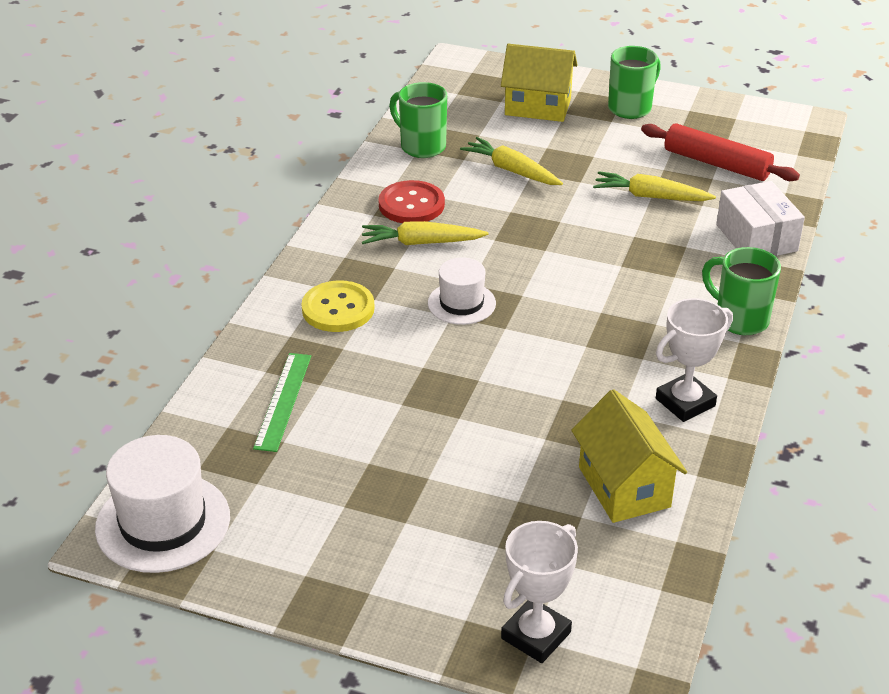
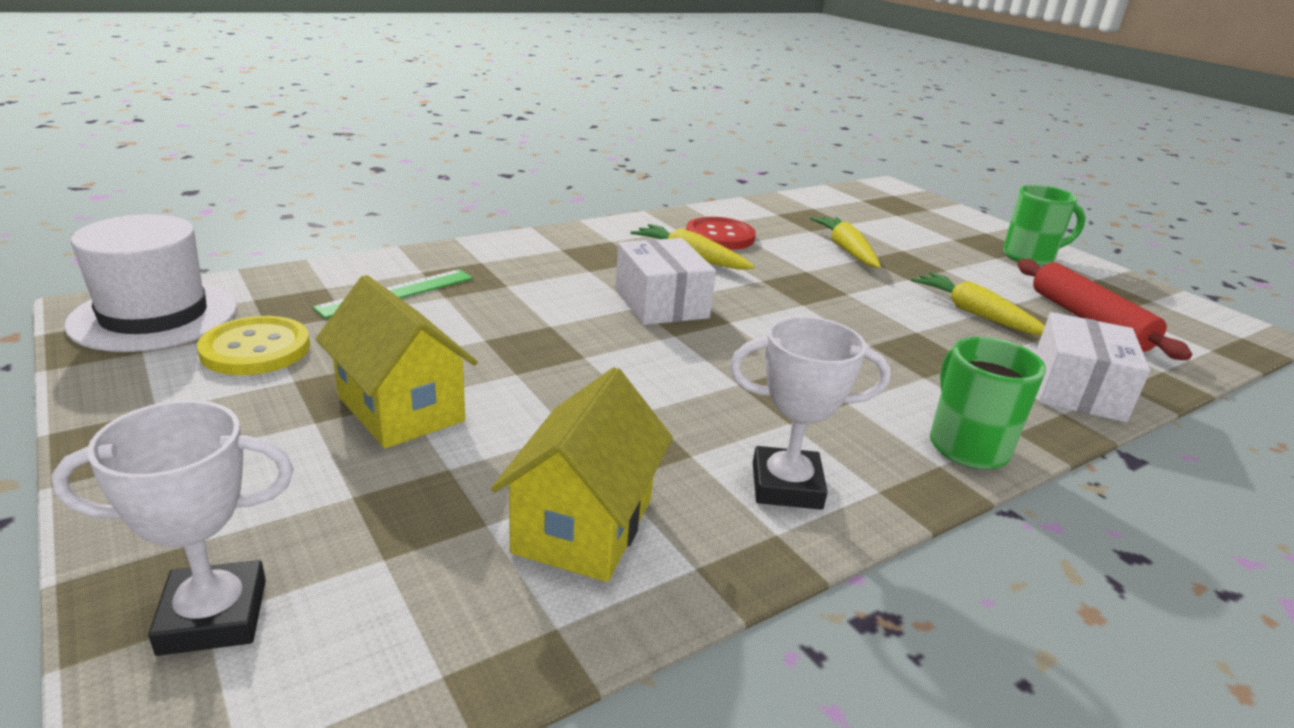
camera: 35 degrees right, 10 degrees down
(338, 309) = (549, 264): yellow button -> yellow button (255, 349)
(421, 146) = (783, 213): green mug -> none
(461, 303) = (661, 303): white hat -> white box
(538, 107) = (929, 228): yellow house -> yellow house (401, 408)

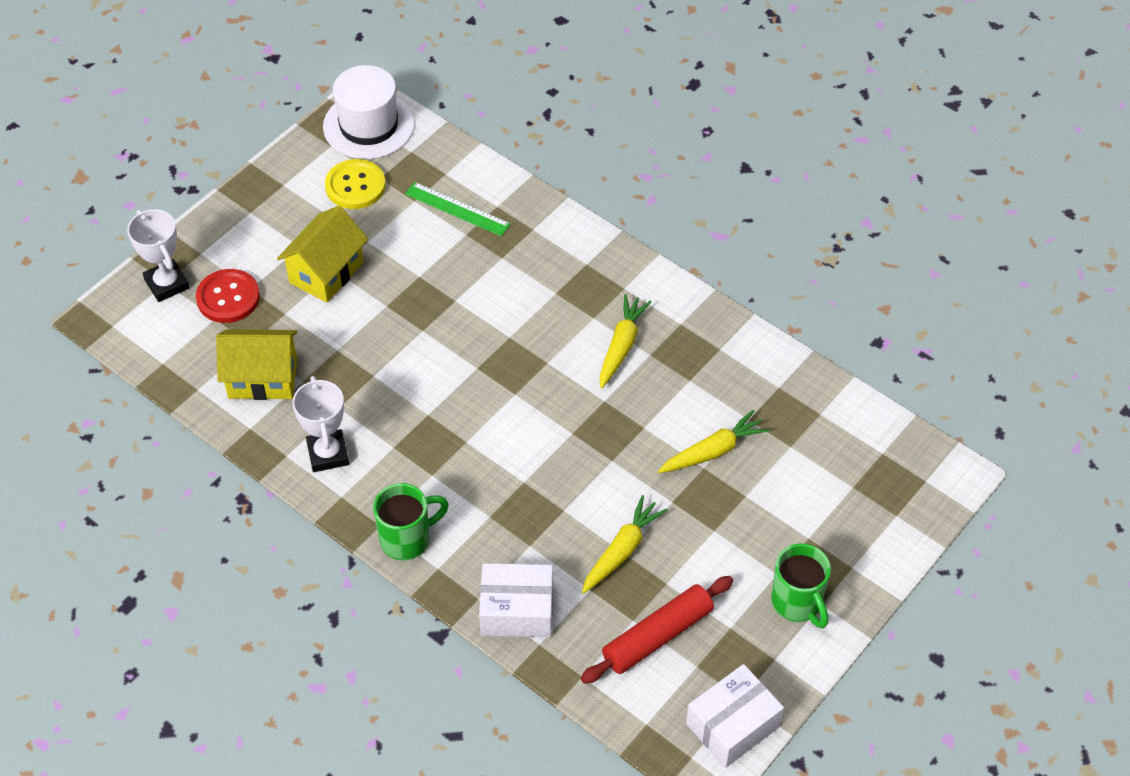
camera: 75 degrees right, 25 degrees up
(661, 303) = (523, 348): white box -> white box (732, 725)
(720, 236) = (684, 355): red button -> red button (228, 297)

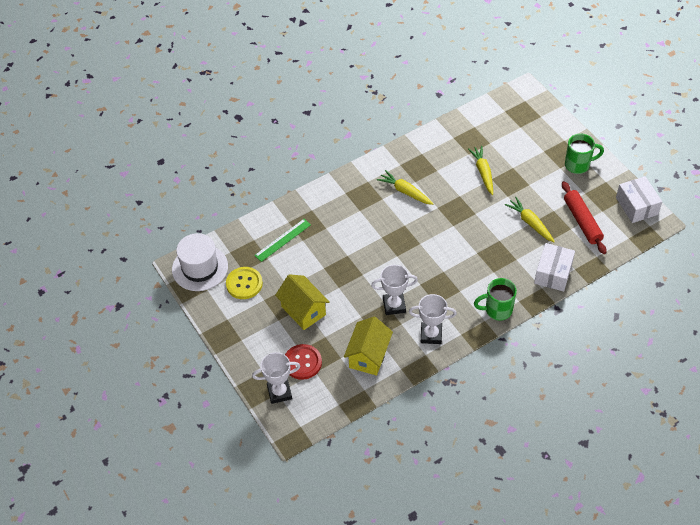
camera: 70 degrees left, 0 degrees up
(372, 388) = (394, 305): none -> white trophy
(407, 539) = (497, 310): green mug -> green mug turned 90 degrees counterclockwise

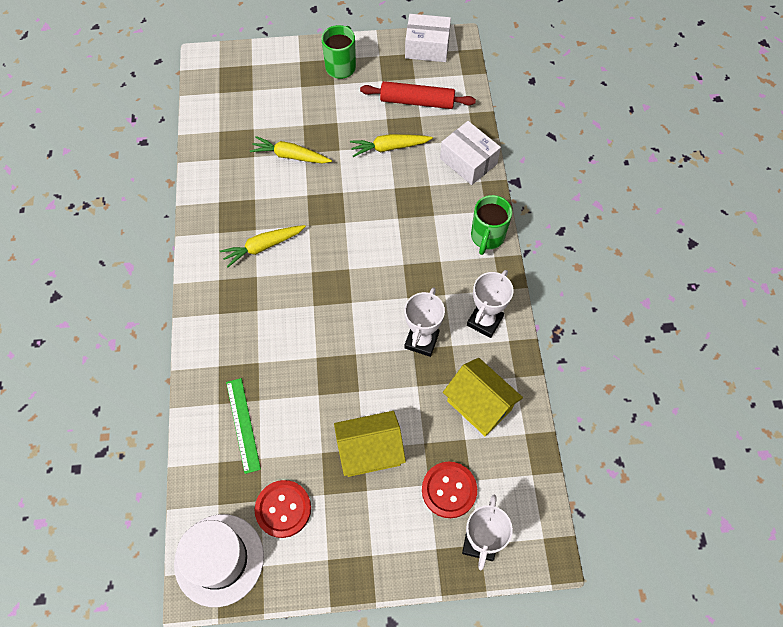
camera: 65 degrees left, 10 degrees up
(244, 284) = (283, 509): yellow button -> red button

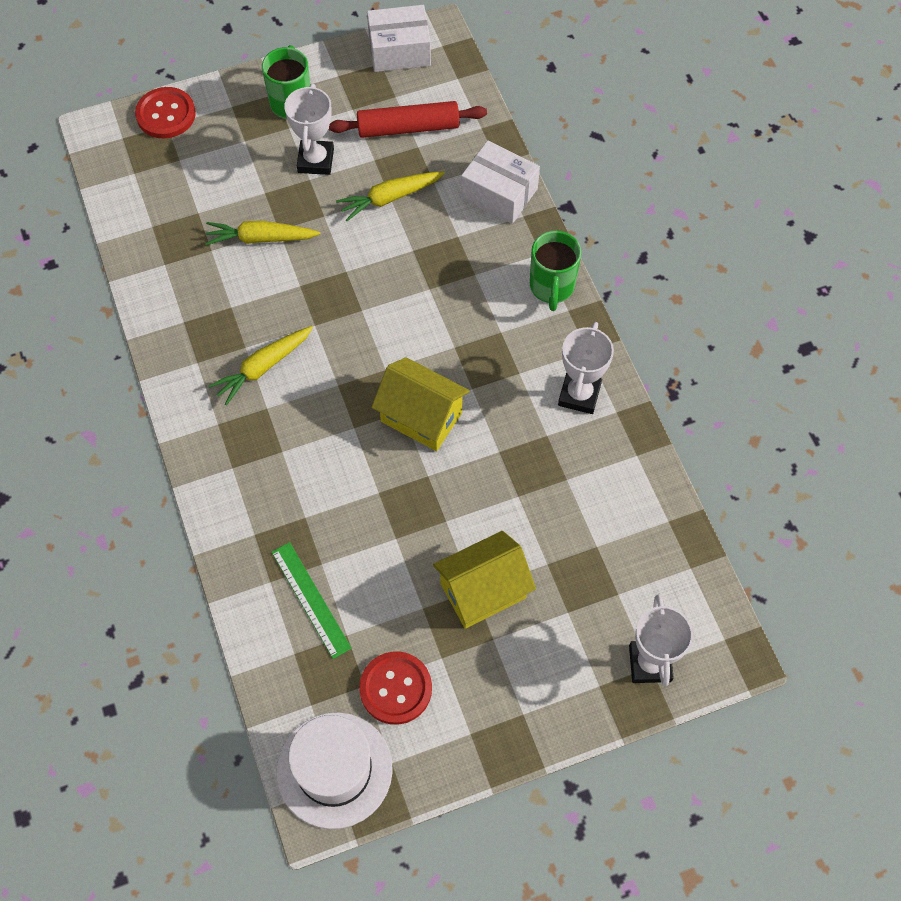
camera: 15 degrees left, 0 degrees up
(421, 340) = (507, 438): white trophy -> white trophy (315, 160)
(449, 490) = (594, 612): red button -> red button (166, 114)
(479, 405) = (602, 500): yellow house -> yellow house (421, 417)

